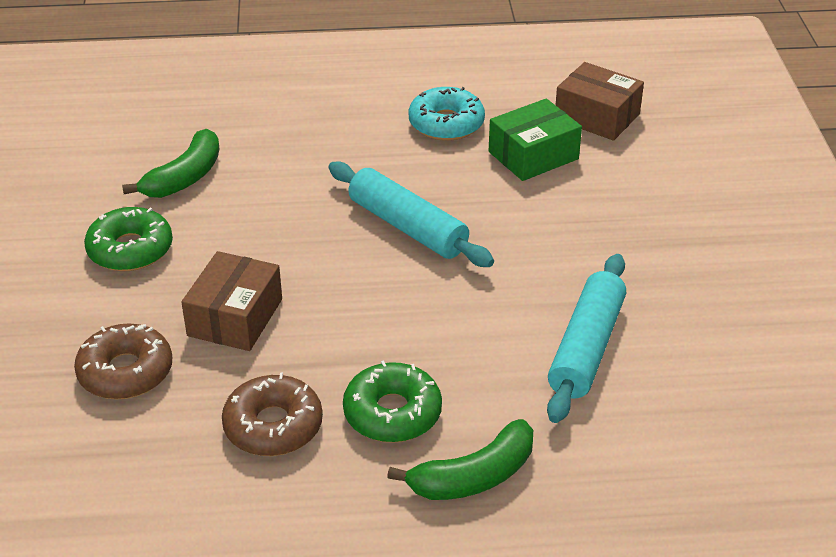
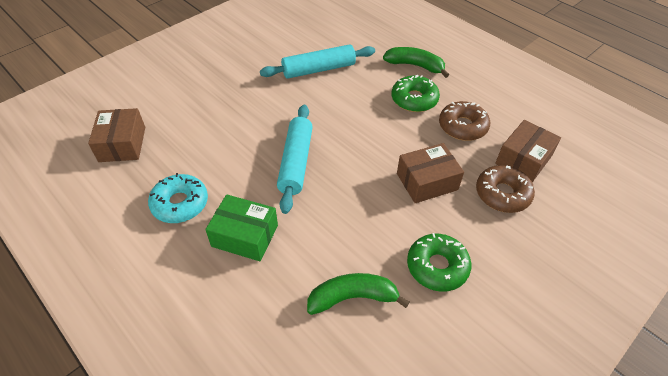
camera: 130 degrees left, 10 degrees up
(137, 442) = (523, 159): none -> brown box
(533, 155) = (185, 150): green box -> green box (245, 236)

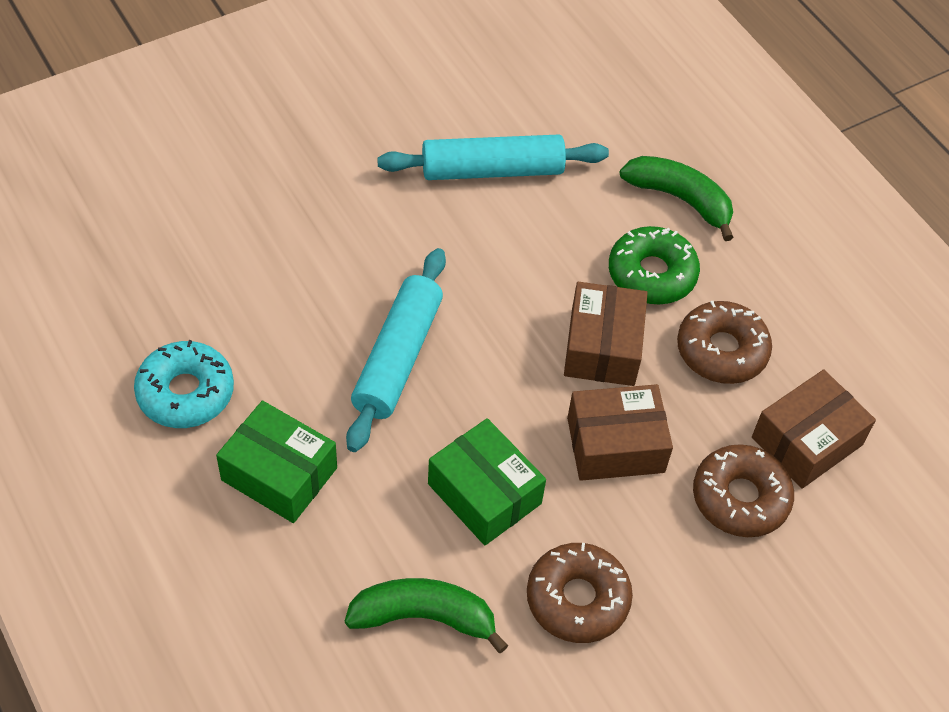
camera: 10 degrees right, 5 degrees up
(122, 144) = (108, 257): brown box -> brown box (602, 347)
(365, 221) = (484, 493): none -> green box
(437, 267) = (577, 599): green donut -> brown donut

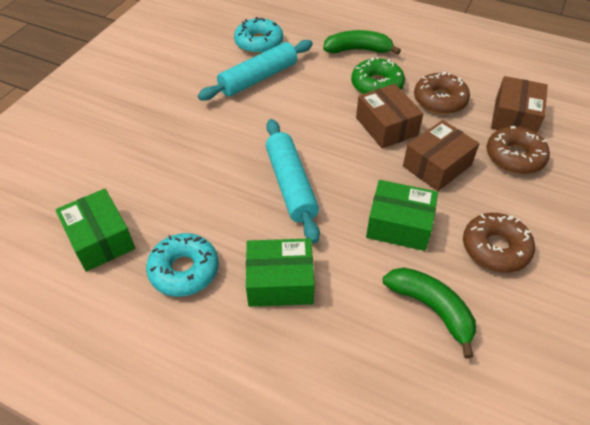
camera: 30 degrees left, 5 degrees down
(124, 297) = (100, 239): none -> green box
(424, 617) = (431, 308): green banana -> green banana turned 75 degrees clockwise
(544, 109) = (259, 43): none -> turquoise donut

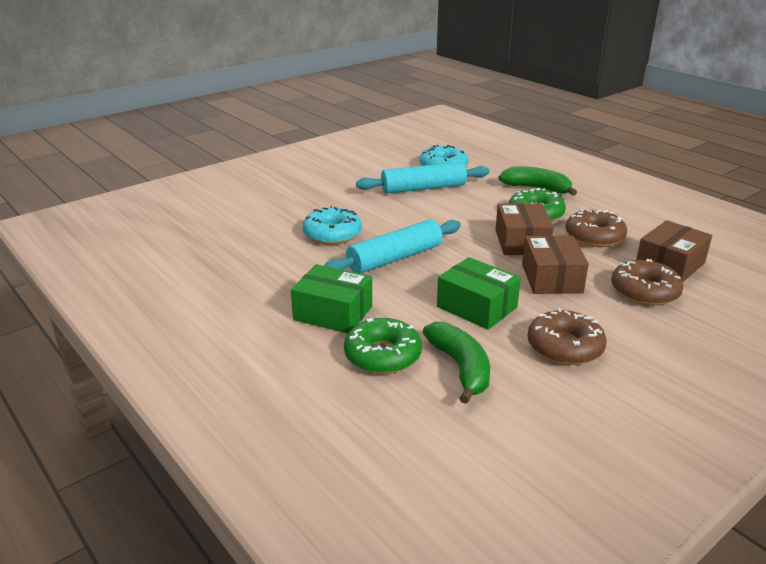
camera: 25 degrees right, 20 degrees down
(100, 239) = (209, 251): green box -> none
(184, 270) = (259, 285): turquoise donut -> turquoise donut (332, 234)
(290, 185) = (395, 258): turquoise rolling pin -> turquoise rolling pin turned 45 degrees clockwise
(358, 321) = (382, 355): none -> green donut
(437, 165) = (551, 278): brown box -> brown box turned 75 degrees counterclockwise

